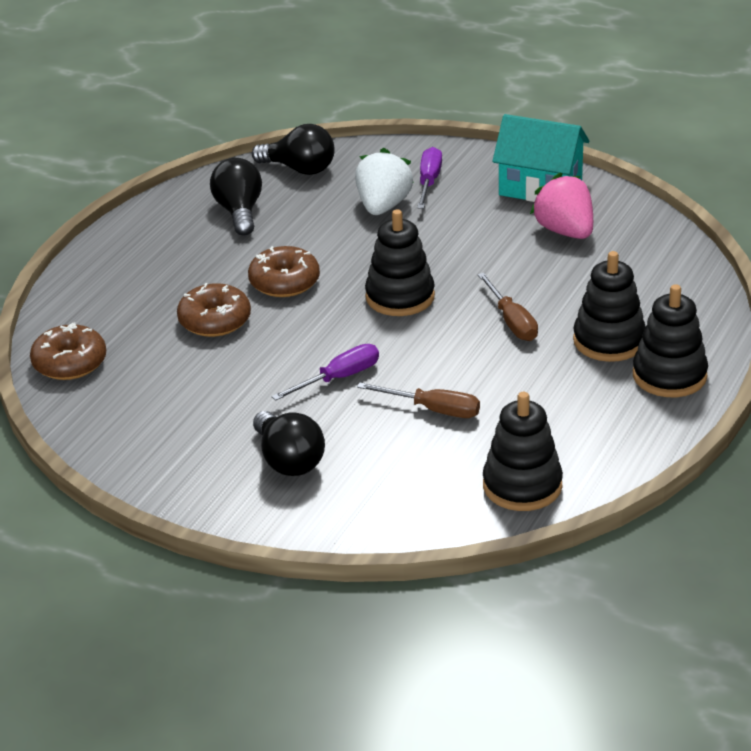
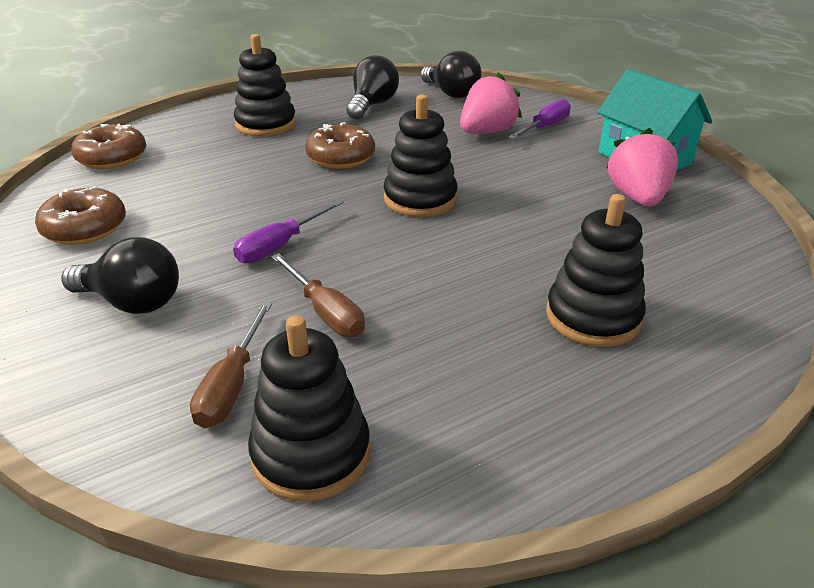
camera: 30 degrees right, 0 degrees up
(215, 321) = (251, 166): brown donut -> brown donut (85, 228)
(288, 461) = (132, 302): black light bulb -> black light bulb turned 75 degrees counterclockwise
(339, 378) = (280, 245): purple screwdriver -> purple screwdriver turned 135 degrees clockwise
(383, 206) = (486, 132): white strawberry -> pink strawberry
(512, 322) = (502, 257): brown screwdriver -> brown screwdriver (232, 385)
(669, 376) = (637, 390): black stacking toy -> black stacking toy (266, 124)

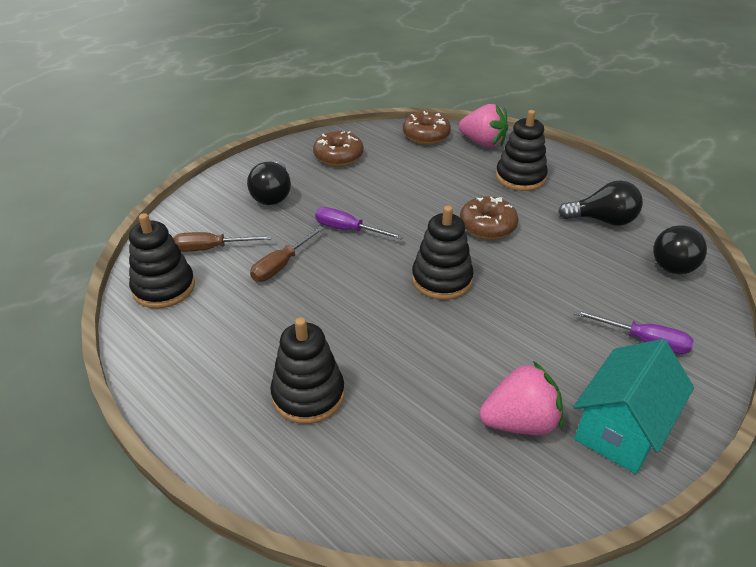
camera: 75 degrees right, 5 degrees up
(486, 132) = (598, 300): pink strawberry -> pink strawberry (483, 143)

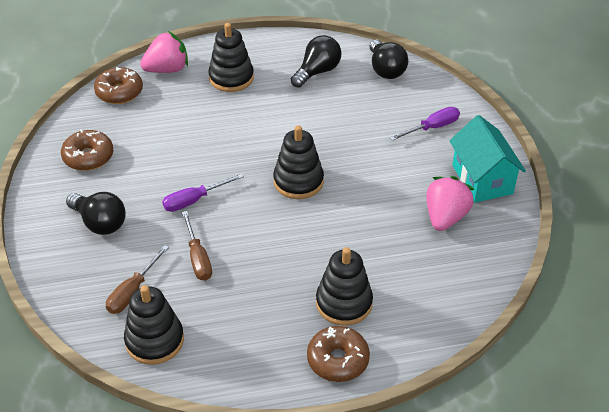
camera: 55 degrees left, 5 degrees up
(487, 226) = (267, 127): brown donut -> brown donut (338, 360)

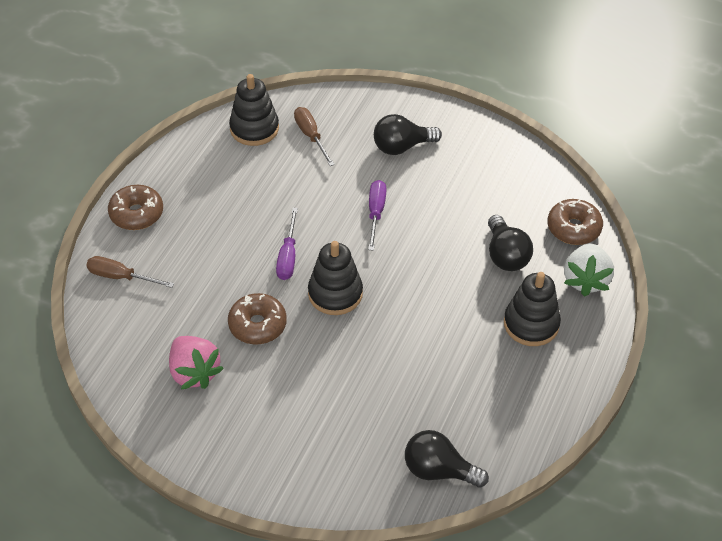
camera: 125 degrees right, 5 degrees up
(88, 157) = (492, 171): brown donut -> brown donut (257, 325)
(167, 69) = (585, 280): pink strawberry -> white strawberry
(198, 258) = (309, 185): brown screwdriver -> brown screwdriver (121, 277)
(317, 72) = (484, 404): black light bulb -> black light bulb (506, 255)
(344, 303) = (179, 246): black stacking toy -> none
(432, 127) = (312, 447): purple screwdriver -> purple screwdriver (288, 256)
(482, 179) = (208, 436): turquoise house -> none

